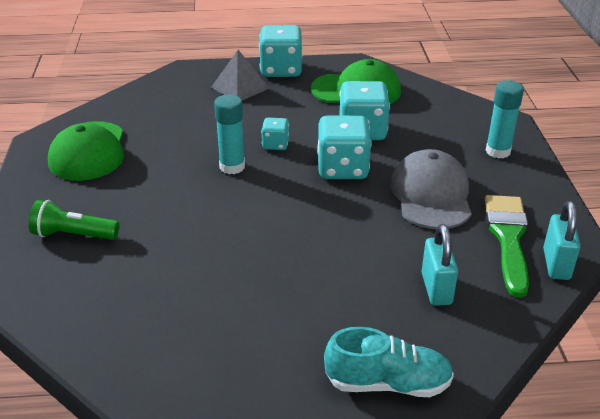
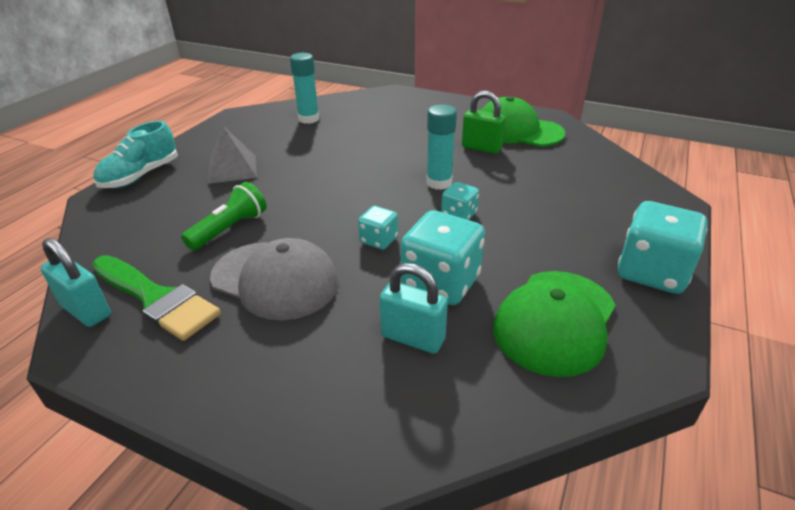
camera: 120 degrees right, 0 degrees up
(73, 235) = (409, 113): green flashlight -> green flashlight (230, 229)
(144, 162) = (481, 148): none -> green padlock
(240, 87) = (607, 226): grey pyramid -> grey pyramid (232, 169)
(342, 168) = (379, 240): turquoise dice -> turquoise dice, size x0.53
(436, 289) = (171, 226): turquoise padlock -> turquoise padlock (413, 338)
(498, 151) = (287, 390): turquoise glue stick -> turquoise glue stick (308, 119)

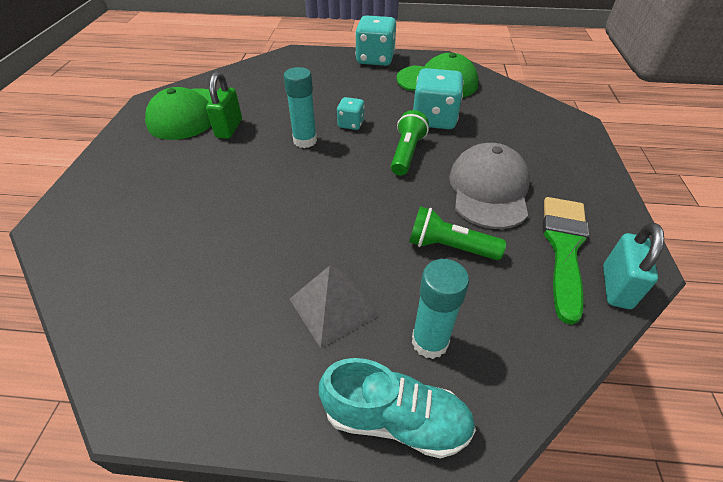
camera: 110 degrees left, 10 degrees up
(308, 119) = (156, 286): turquoise glue stick -> turquoise glue stick (429, 342)
(379, 240) = (407, 153): turquoise dice -> green flashlight
(413, 338) = (488, 120): turquoise padlock -> none

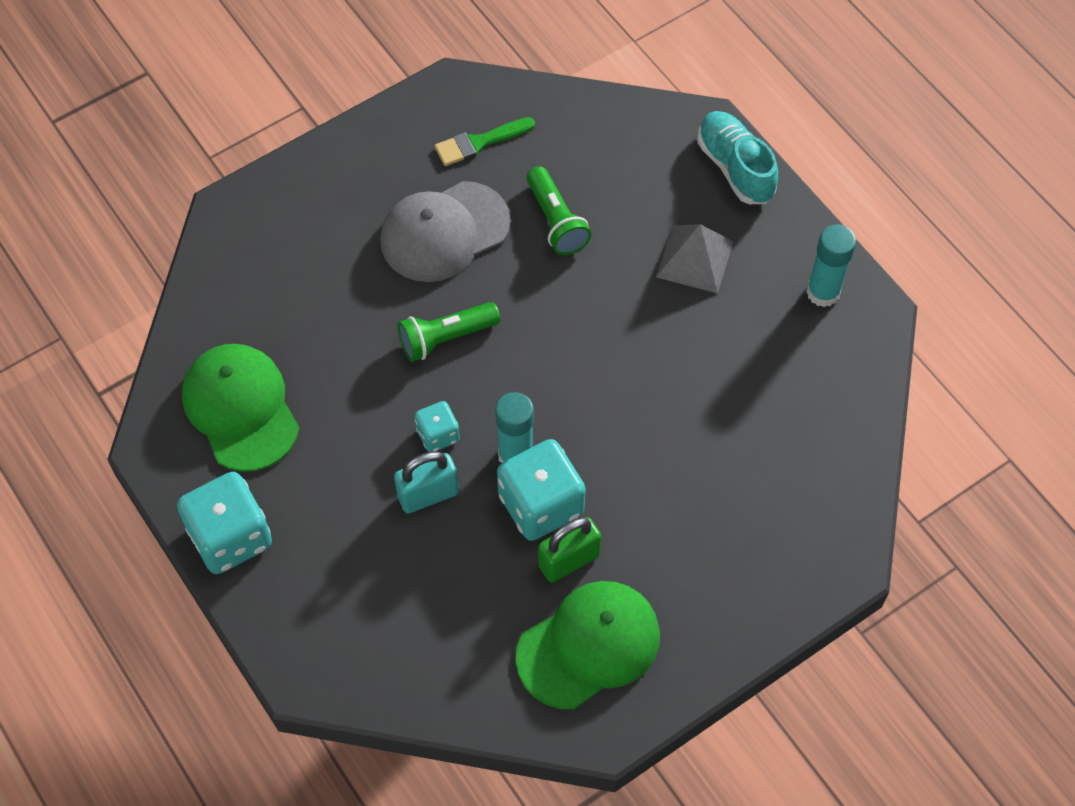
camera: 130 degrees left, 15 degrees up
(429, 342) = (663, 182): turquoise glue stick -> turquoise glue stick (823, 292)
(434, 119) = (347, 354): turquoise dice -> turquoise dice (541, 504)
(564, 248) = (479, 143): green brush -> green brush, size x0.63
(616, 287) = (496, 95): turquoise padlock -> turquoise padlock (428, 495)

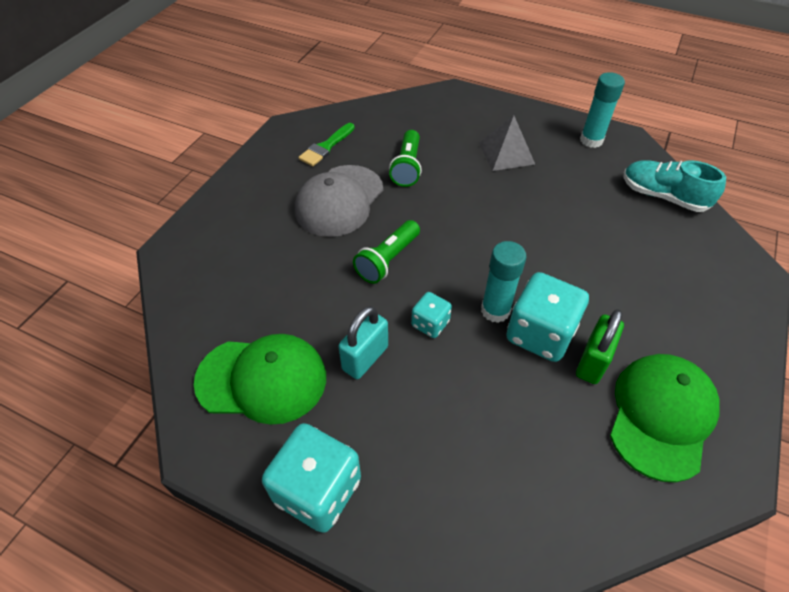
camera: 30 degrees left, 10 degrees down
(241, 408) = (262, 379): green cap -> green cap turned 150 degrees clockwise
(428, 495) = (455, 369): turquoise padlock -> turquoise padlock (365, 358)
(556, 221) = (407, 167): green flashlight -> green flashlight turned 60 degrees clockwise
(735, 167) = (487, 104): turquoise shoe -> turquoise shoe (663, 196)

